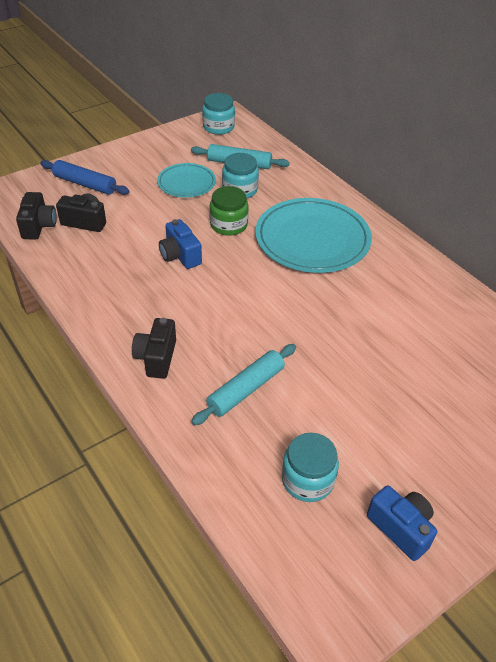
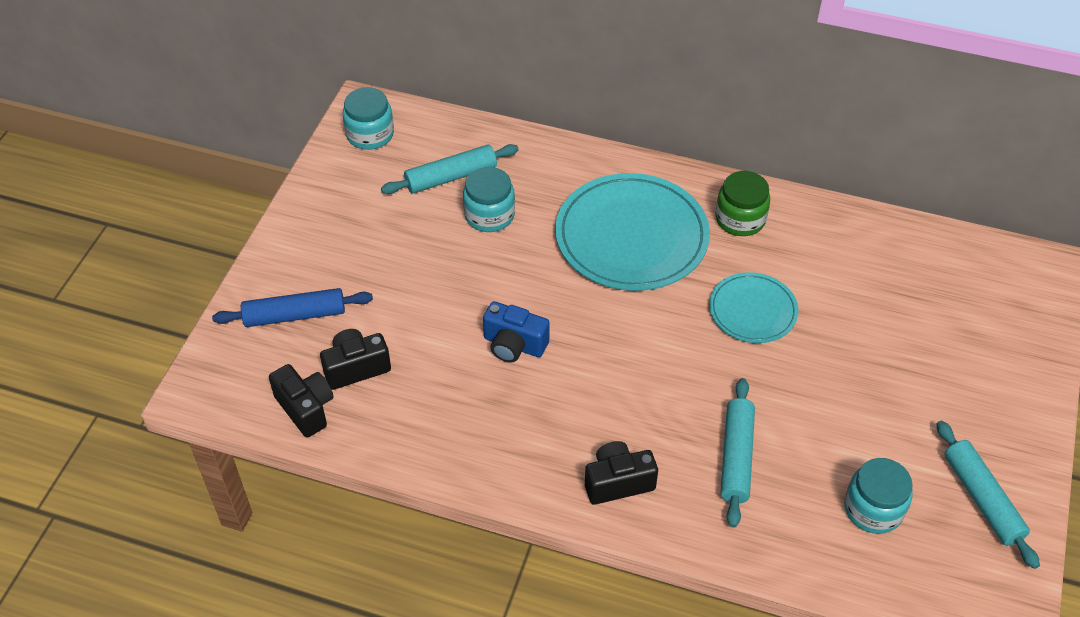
camera: 35 degrees left, 5 degrees up
(156, 358) = (618, 482): black camera -> black camera turned 105 degrees clockwise
(186, 183) = (418, 241): turquoise plate -> turquoise plate (752, 310)
(228, 225) = (525, 271): green jar -> green jar (740, 219)
(401, 528) = (982, 499): blue camera -> turquoise rolling pin

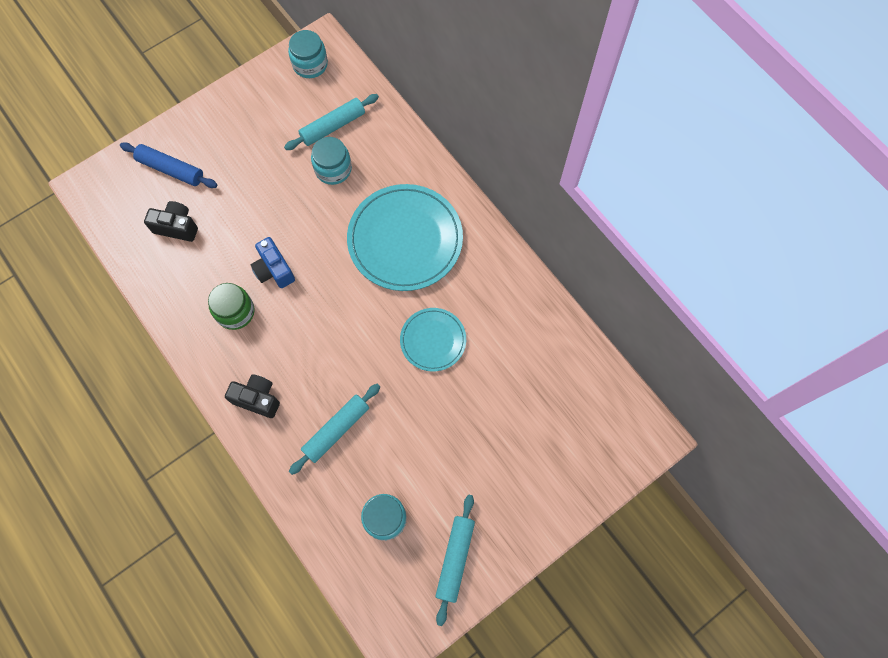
camera: 35 degrees right, 20 degrees up
(306, 408) = (131, 236): black camera -> none
(451, 177) = (333, 126): turquoise rolling pin -> turquoise rolling pin turned 45 degrees counterclockwise
(740, 219) = (483, 270): green jar -> green jar (235, 312)

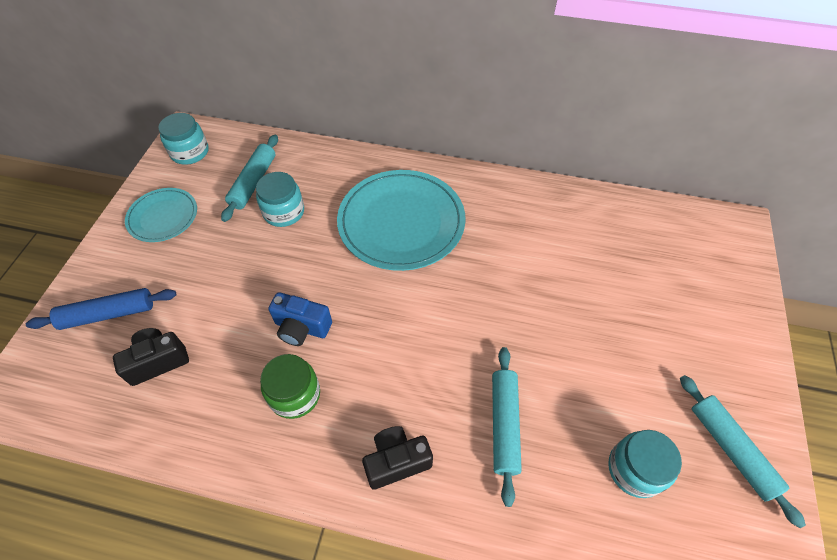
camera: 40 degrees left, 15 degrees down
(433, 340) = (506, 280): turquoise plate -> turquoise plate (163, 217)

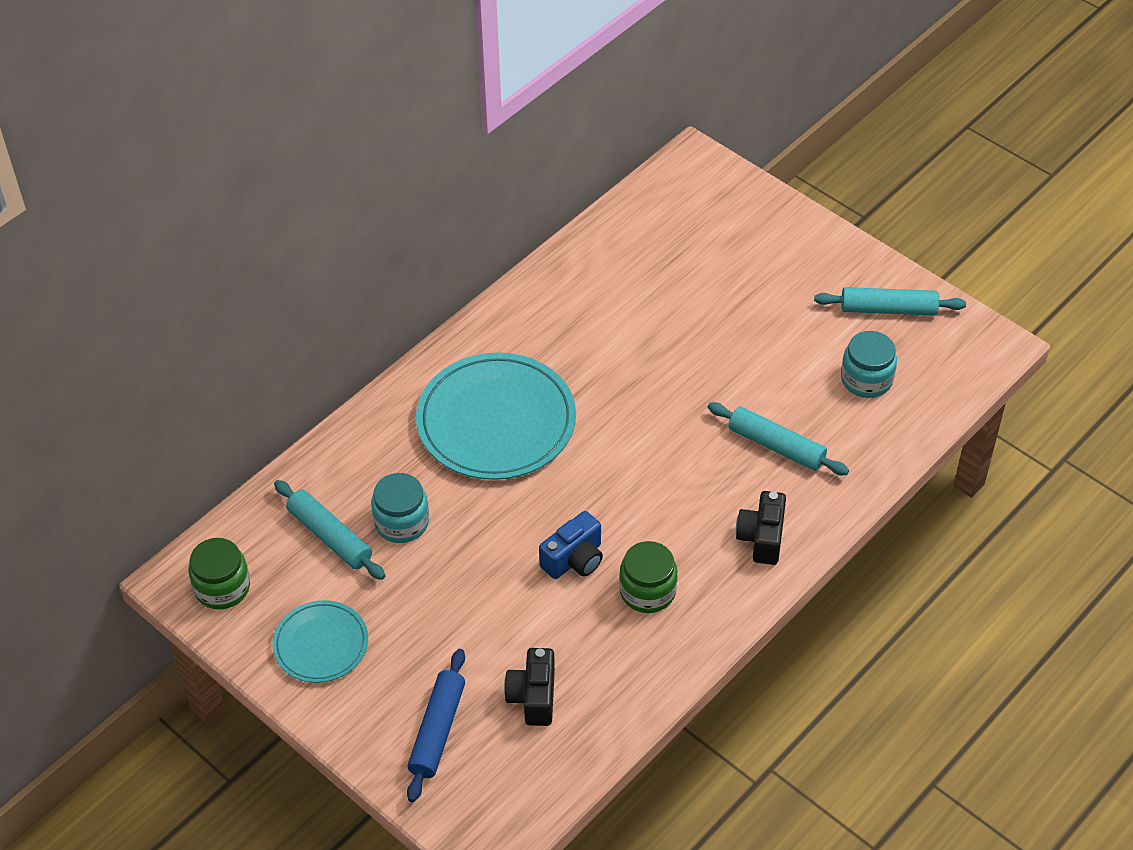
camera: 60 degrees left, 5 degrees down
(190, 152) = (222, 587): turquoise jar -> green jar

